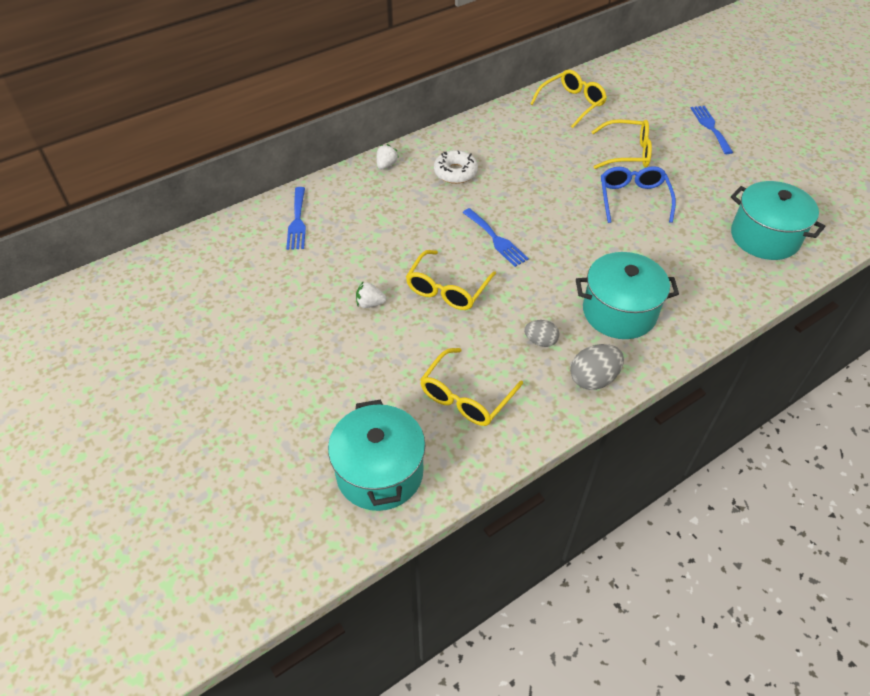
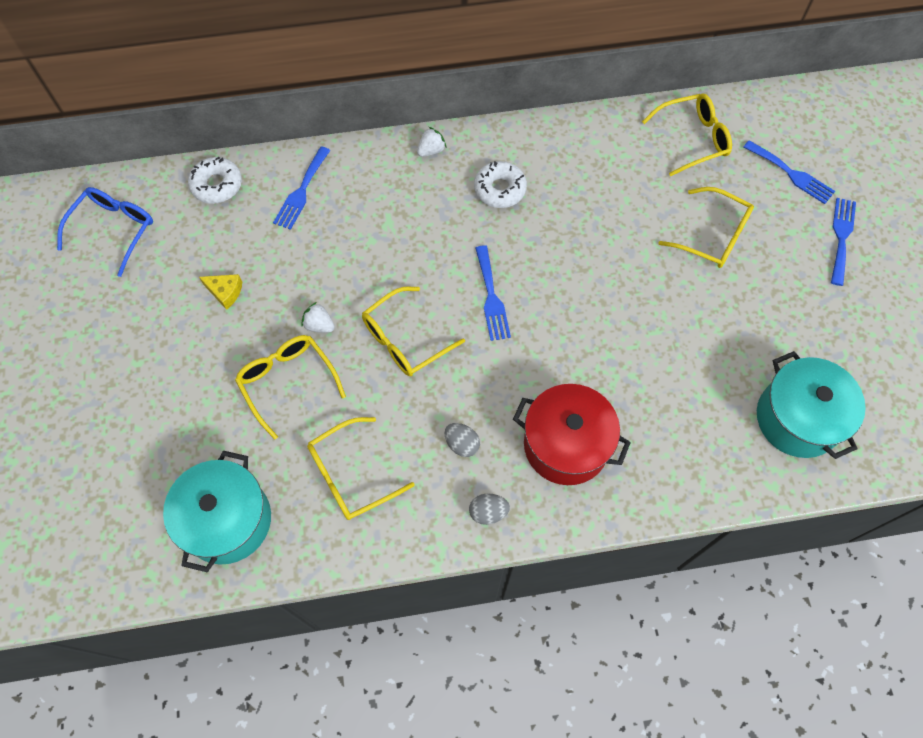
camera: 25 degrees right, 15 degrees up
(220, 239) = (217, 185): none -> white donut
(273, 309) = (225, 292): none -> yellow cheese
(368, 352) = (287, 382): none -> yellow glasses
(593, 379) = (488, 512): grey egg -> grey egg, size x0.65
(619, 312) = (566, 445): turquoise pot -> red pot
(633, 199) = (677, 304): blue glasses -> blue glasses (114, 230)
(651, 103) = (791, 174): none -> blue fork

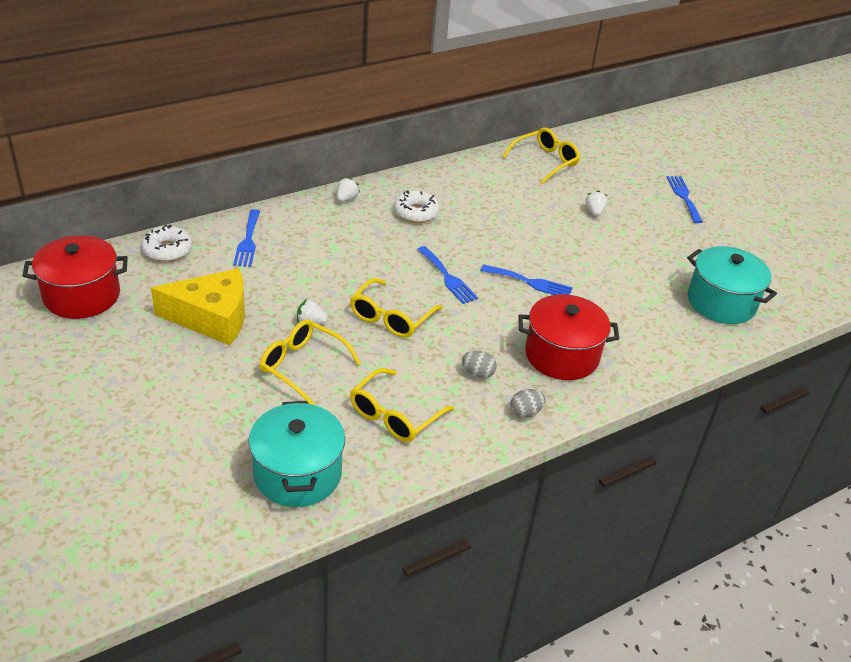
camera: 25 degrees left, 25 degrees down
(114, 230) = (82, 296): blue glasses -> red pot
(225, 292) = (212, 318): yellow cheese -> yellow cheese, size x2.38
(713, 236) = (594, 212): yellow glasses -> white strawberry
(791, 174) = (627, 169): blue fork -> blue fork (530, 282)

